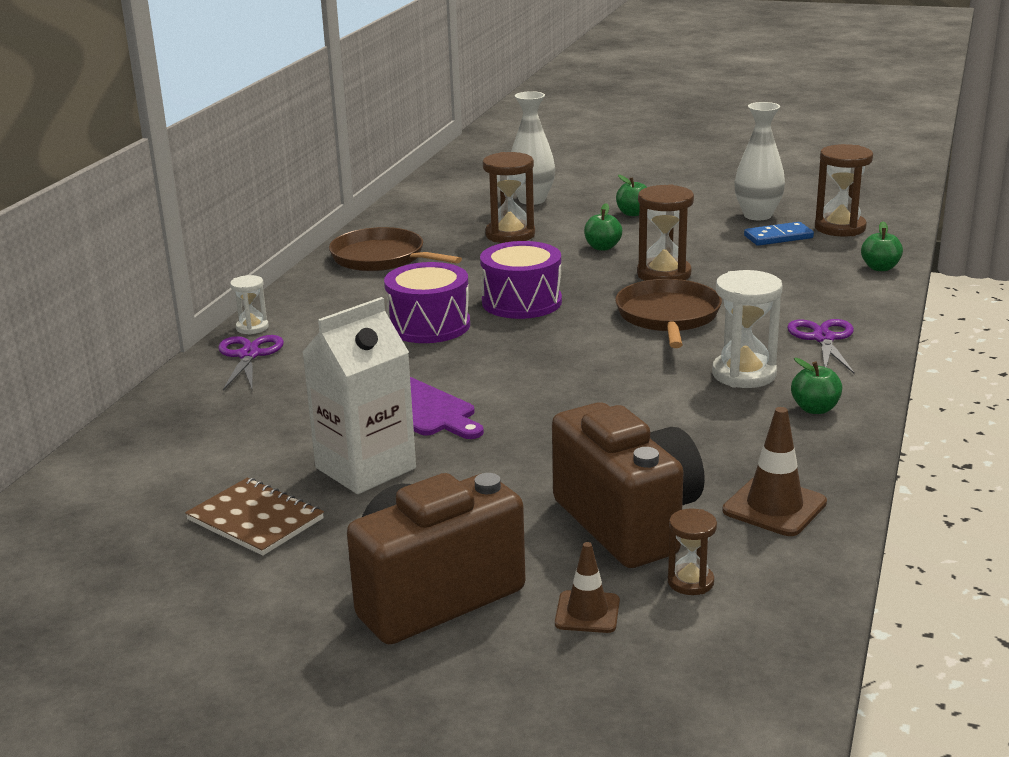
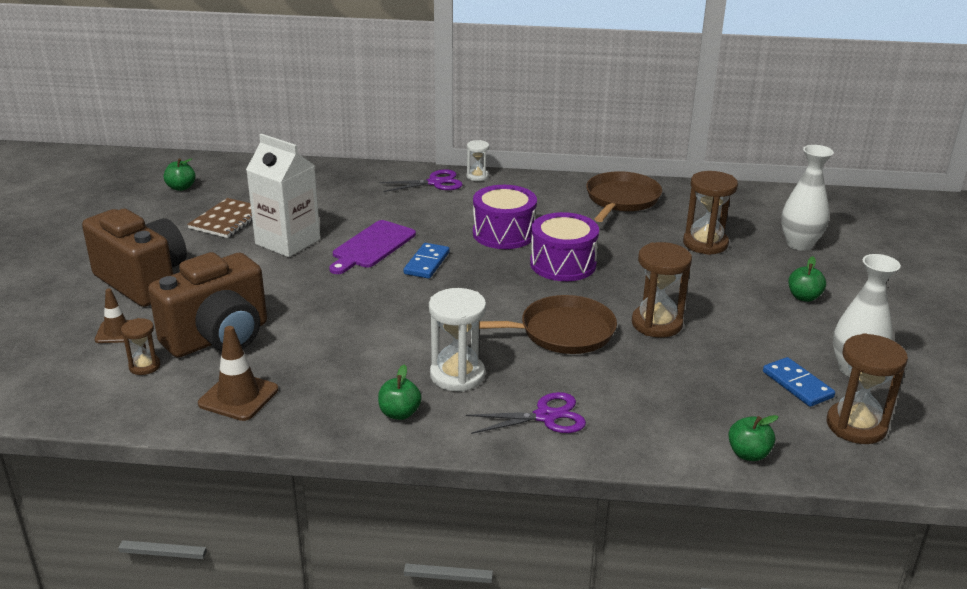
camera: 75 degrees right, 5 degrees up
(482, 375) = (426, 263): none -> blue domino
(602, 247) = (704, 289): green apple -> green apple (181, 187)

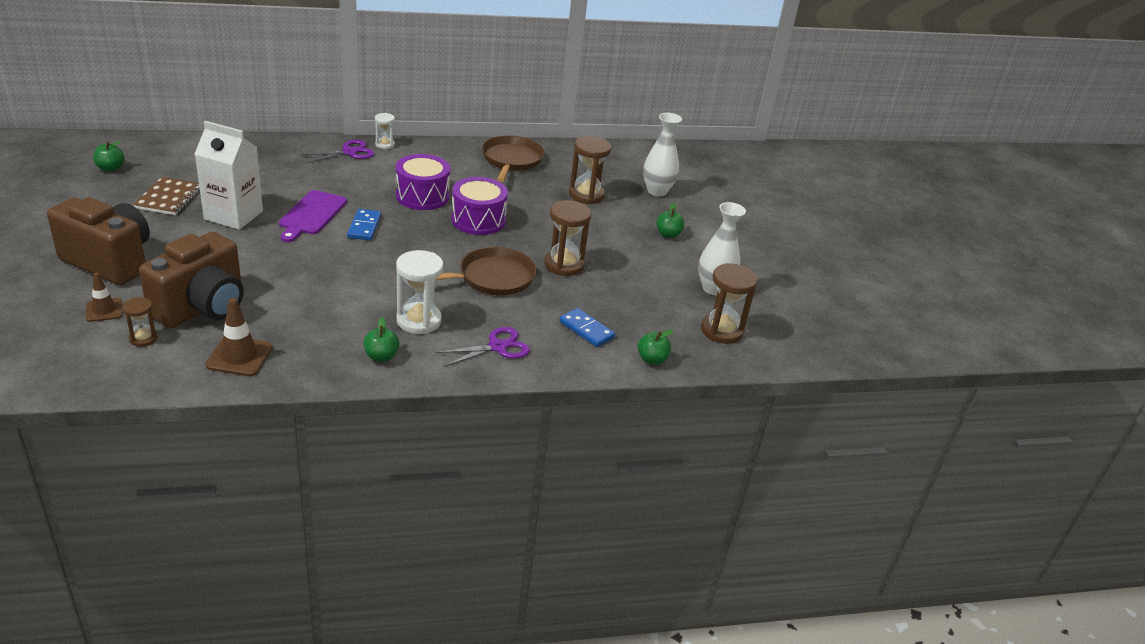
camera: 20 degrees left, 5 degrees up
(797, 384) = (676, 304): blue domino -> blue domino (586, 330)

